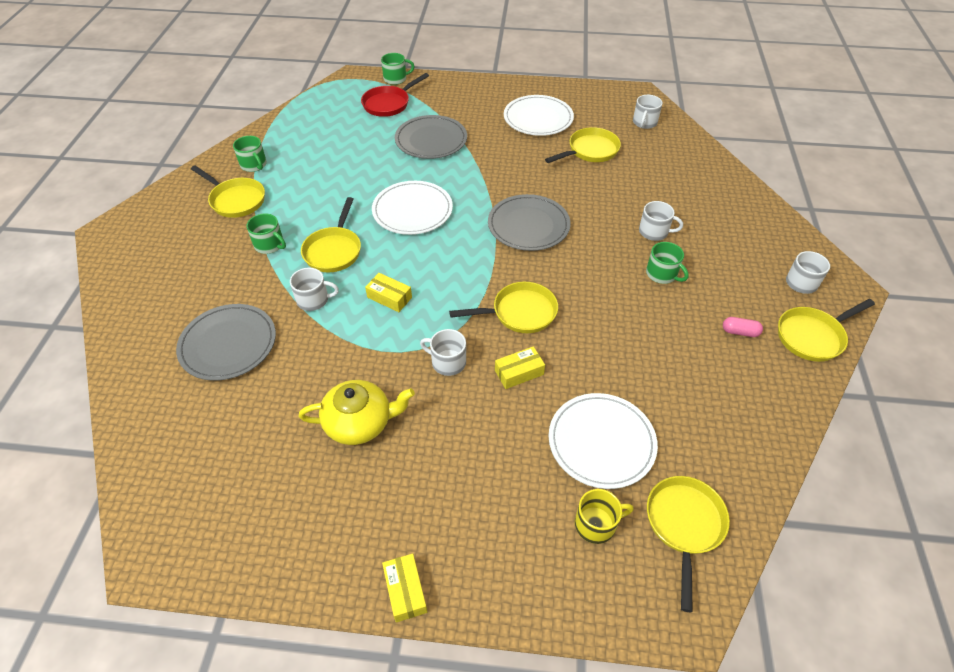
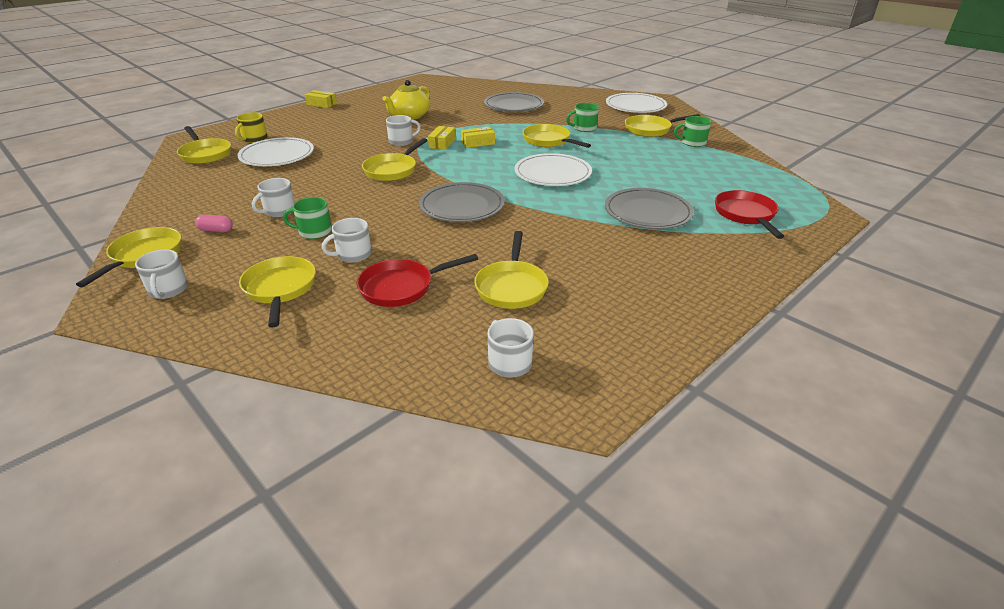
camera: 130 degrees right, 15 degrees down
(313, 300) = (512, 127): white mug -> white mug (279, 211)
(395, 79) = (806, 236): green mug -> none
(519, 372) = (356, 154): yellow box -> yellow box (442, 143)
(538, 118) = (618, 286): white plate -> white plate (635, 106)
(649, 188) = (401, 287): none -> red pan
(724, 234) = (280, 289): none -> yellow pan
(740, 332) = (216, 230): pink capsule -> pink capsule turned 45 degrees clockwise

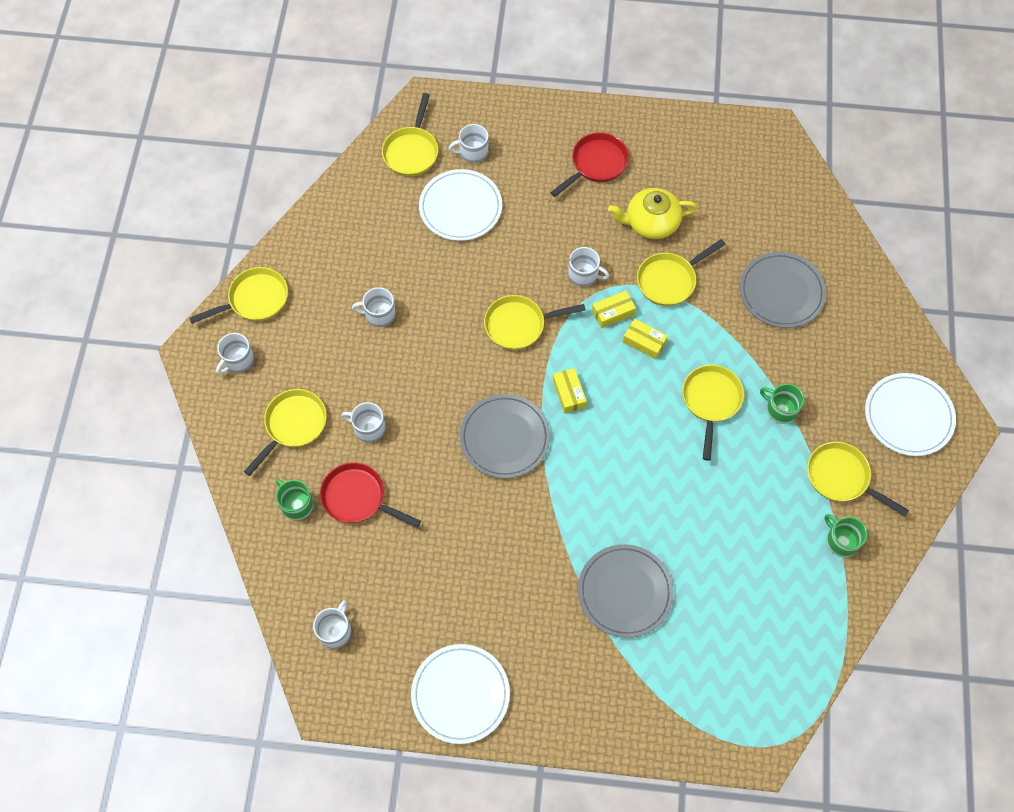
camera: 50 degrees right, 30 degrees up
(216, 230) = (319, 304): pink capsule -> none
(254, 139) = (473, 152): yellow mug -> white mug
(314, 231) = (374, 370): green mug -> green mug (296, 504)
(321, 104) = (601, 114): yellow box -> yellow box (569, 393)
(512, 287) = (418, 569): yellow pan -> yellow pan (669, 280)
(552, 173) = (635, 461): white plate -> white plate (460, 694)
(745, 215) = (693, 677): red pan -> red pan (596, 164)

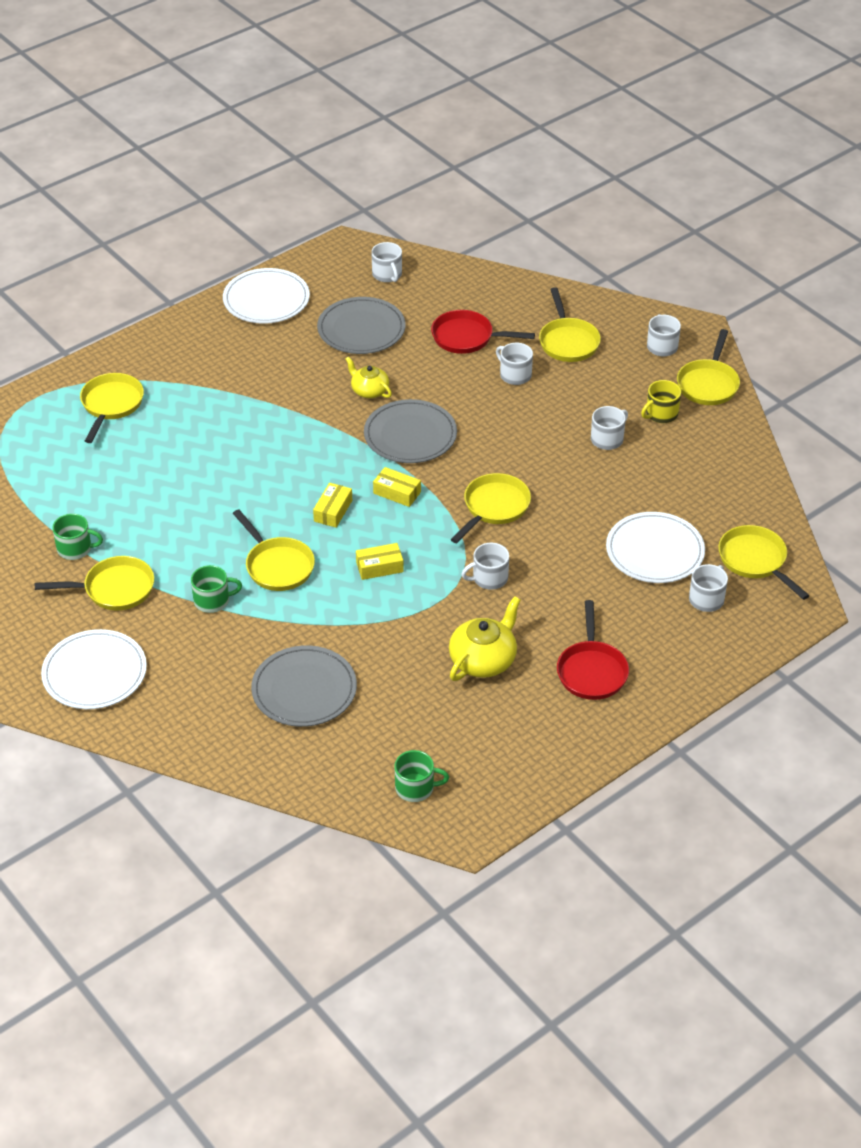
camera: 135 degrees right, 20 degrees down
(296, 504) = (502, 309): green mug -> green mug (415, 788)
(318, 303) = (661, 414): none -> yellow mug
(357, 498) = (467, 337): red pan -> red pan turned 150 degrees counterclockwise
(368, 428) = (515, 375): white mug -> white mug turned 105 degrees counterclockwise
(487, 509) = (369, 390): none -> yellow teapot
(613, 313) = (430, 569): yellow box -> yellow box (333, 511)
(625, 592) = (214, 414): grey plate -> grey plate (361, 329)
(669, 280) = (412, 626): yellow pan -> yellow pan (111, 405)

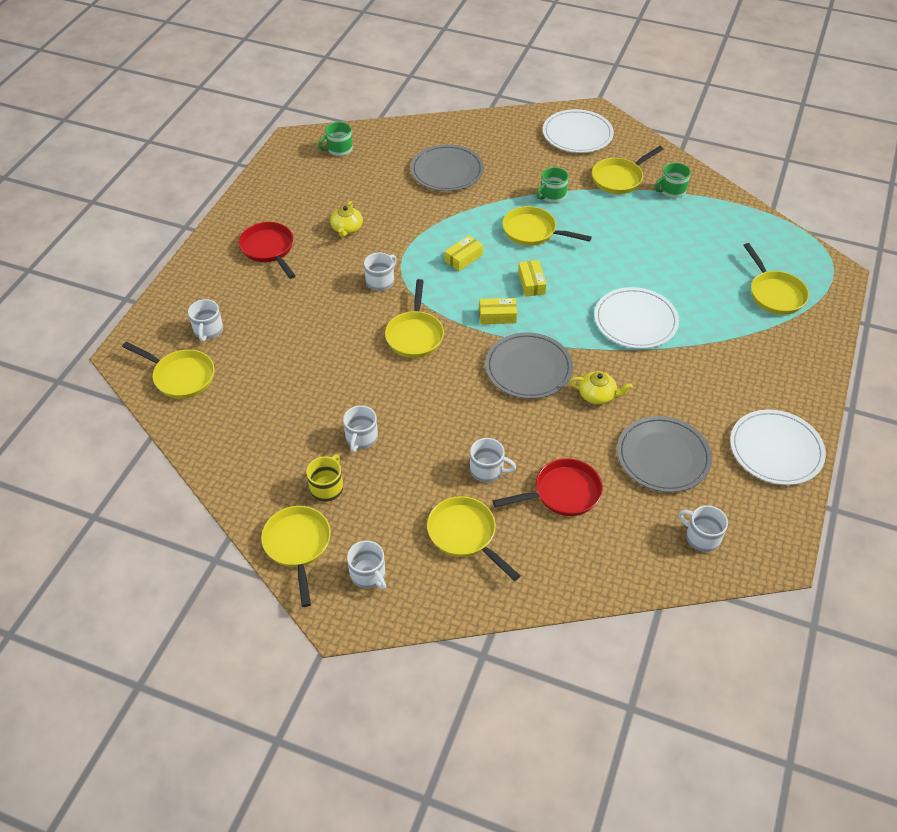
camera: 150 degrees right, 5 degrees up
(483, 659) = (347, 228): yellow teapot -> yellow teapot, size x0.64
(655, 551) = (267, 351): white plate -> white plate (635, 321)

